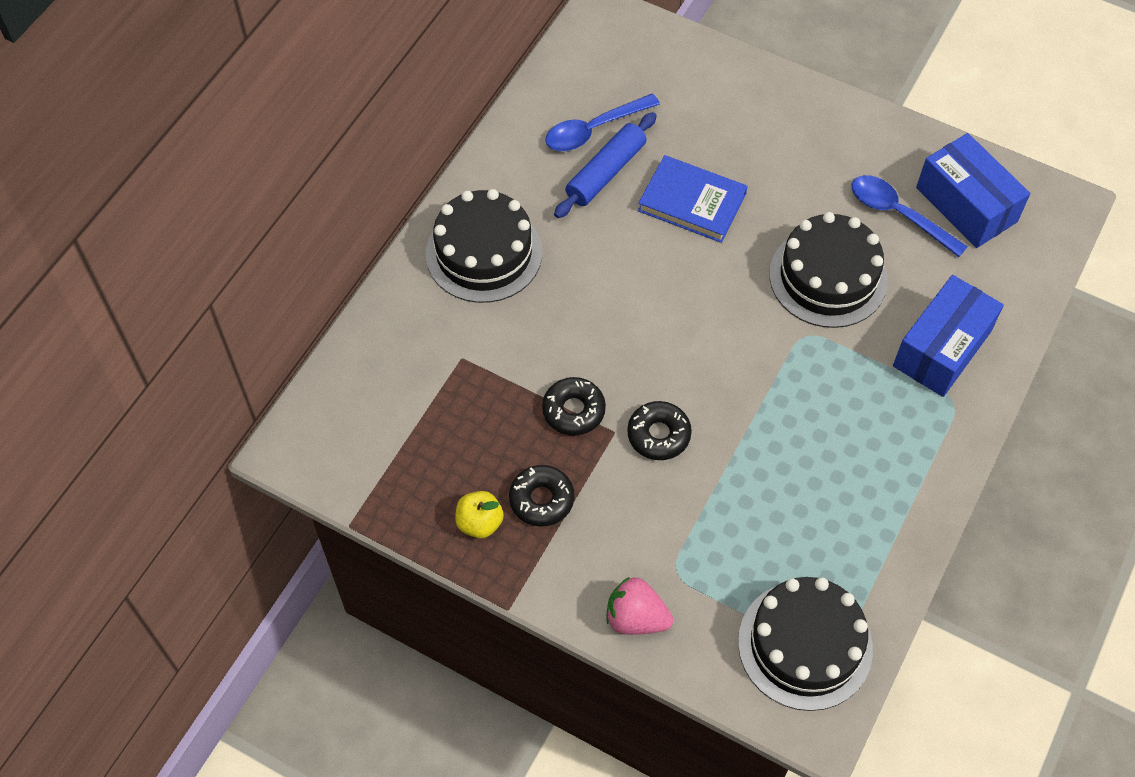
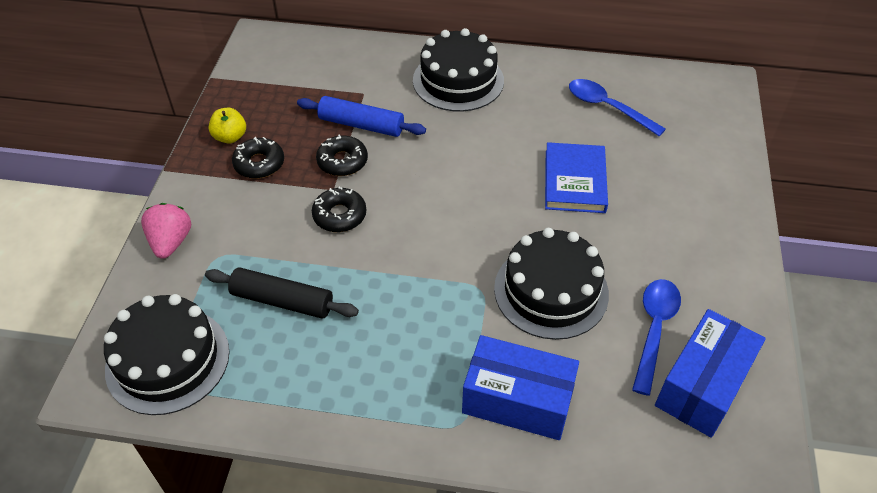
camera: 70 degrees right, 10 degrees down
(606, 172) = (571, 124): blue rolling pin -> blue rolling pin (361, 125)
(761, 519) = (282, 300): none -> black rolling pin

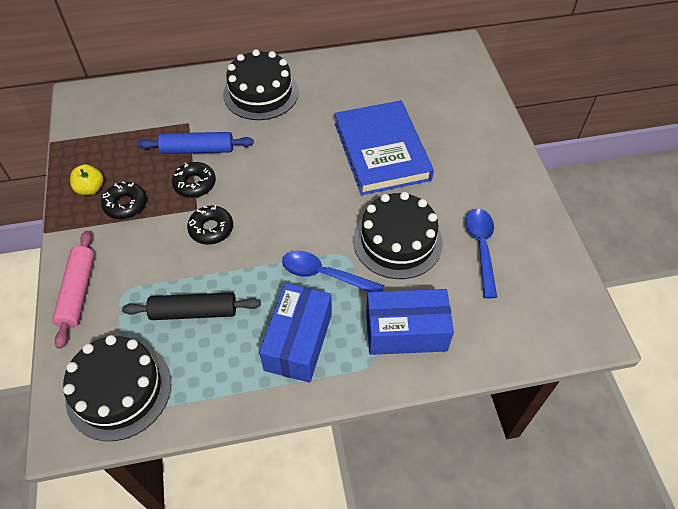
camera: 20 degrees left, 5 degrees up
(171, 242) = (78, 292): pink strawberry -> pink rolling pin
(575, 181) = (382, 151): blue book -> blue book, size x1.55
(607, 107) = (383, 87): blue spoon -> blue spoon (325, 275)
(702, 385) = (529, 278): blue box -> blue box (298, 341)

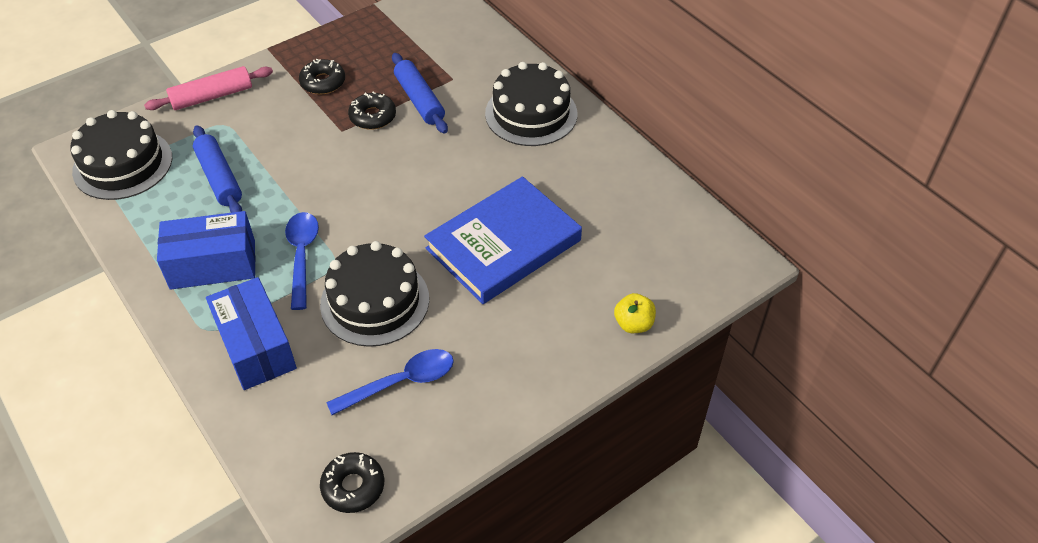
camera: 65 degrees right, 5 degrees down
(90, 189) = (330, 52): yellow apple -> yellow apple (633, 324)
(194, 312) = (219, 178): black rolling pin -> blue rolling pin
(211, 229) = (321, 151): black donut -> black donut (353, 486)

